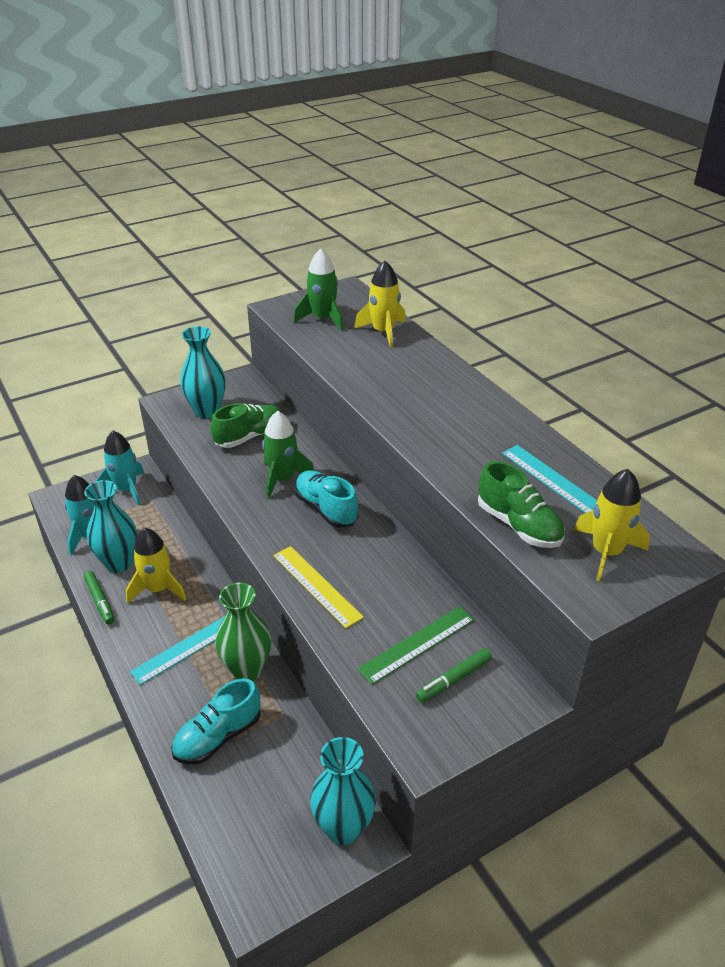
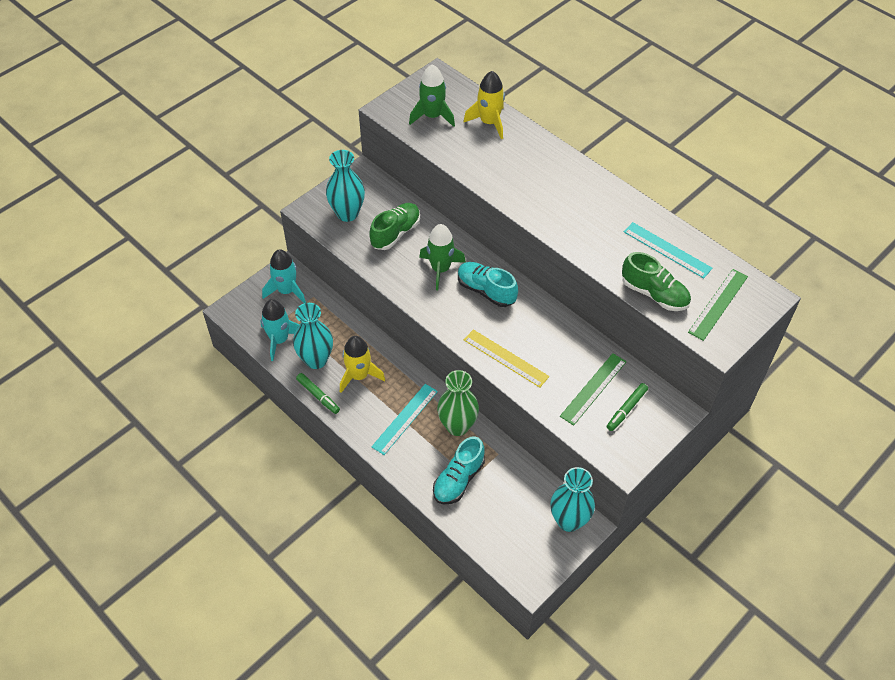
camera: 15 degrees left, 15 degrees up
(606, 552) = (718, 304): yellow rocket -> green ruler

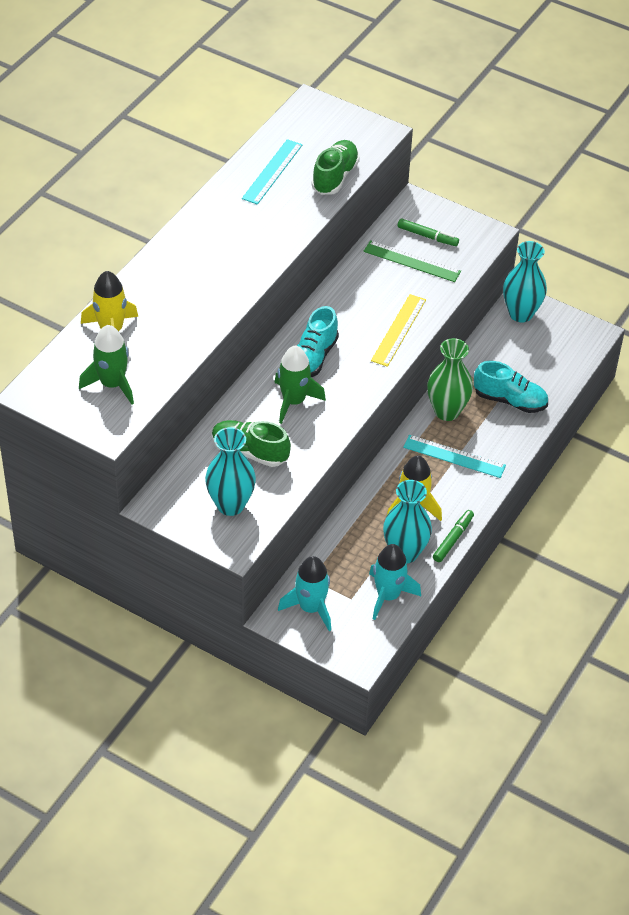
camera: 105 degrees left, 5 degrees down
(718, 304) = (332, 134): green ruler -> none

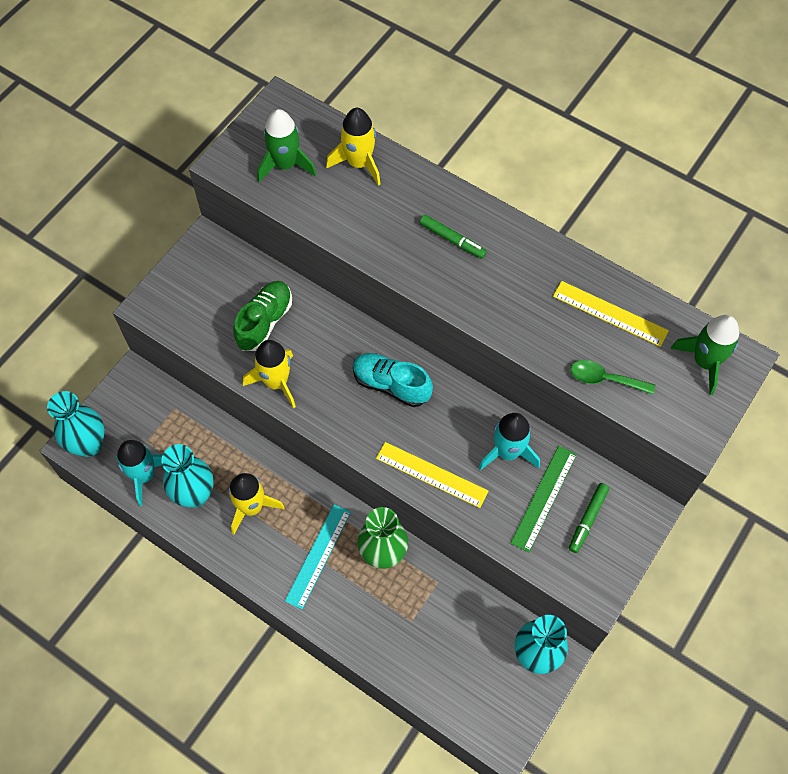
camera: 95 degrees right, 15 degrees up
(230, 505) = (199, 303): turquoise vase -> turquoise vase (89, 444)
(272, 171) = (610, 313): turquoise ruler -> yellow ruler
(293, 401) = (329, 364): green rocket -> green rocket (704, 362)
(311, 608) = (140, 405): turquoise rocket -> turquoise rocket (508, 452)
(315, 439) = (276, 382): none -> yellow rocket
(335, 177) = (605, 379): green shoe -> green spoon
(453, 539) = (207, 543): green marker -> green marker (452, 240)
(510, 400) = (397, 625): turquoise shoe -> none

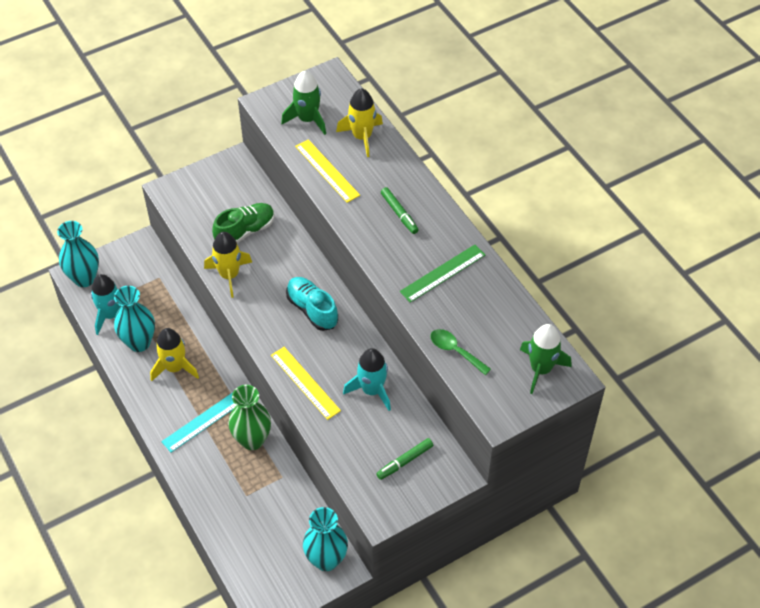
camera: 25 degrees right, 10 degrees down
(544, 498) = (380, 433): green ruler -> green ruler (443, 273)
(610, 313) = (488, 308): yellow ruler -> yellow ruler (327, 171)

